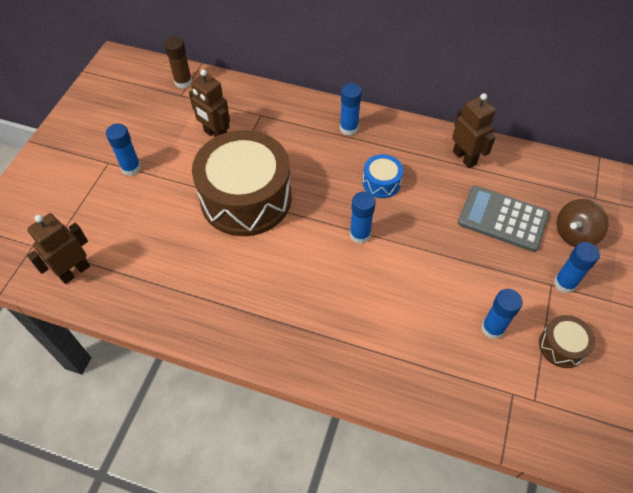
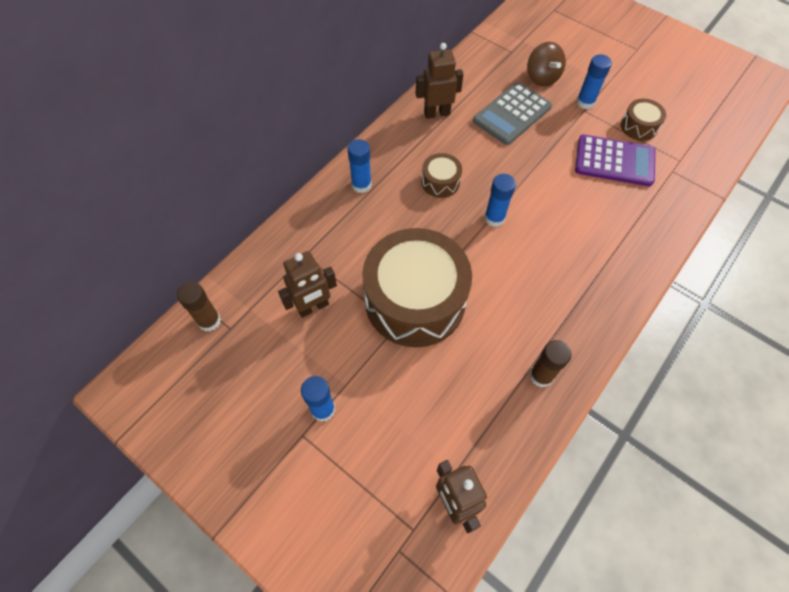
camera: 70 degrees left, 5 degrees up
(202, 310) = (541, 376): none -> brown glue stick
(381, 182) = (440, 182): blue drum -> brown drum
(492, 328) = (614, 161): blue glue stick -> purple calculator

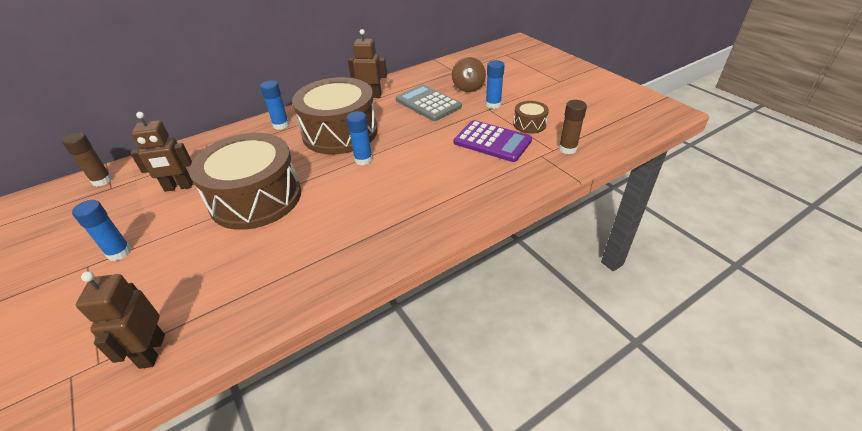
camera: 20 degrees right, 20 degrees down
(440, 182) = (340, 132): brown drum -> brown drum, size x2.32
(512, 114) = (428, 103): grey calculator -> grey calculator turned 75 degrees clockwise
(541, 376) = (313, 272): brown glue stick -> brown glue stick (567, 149)

